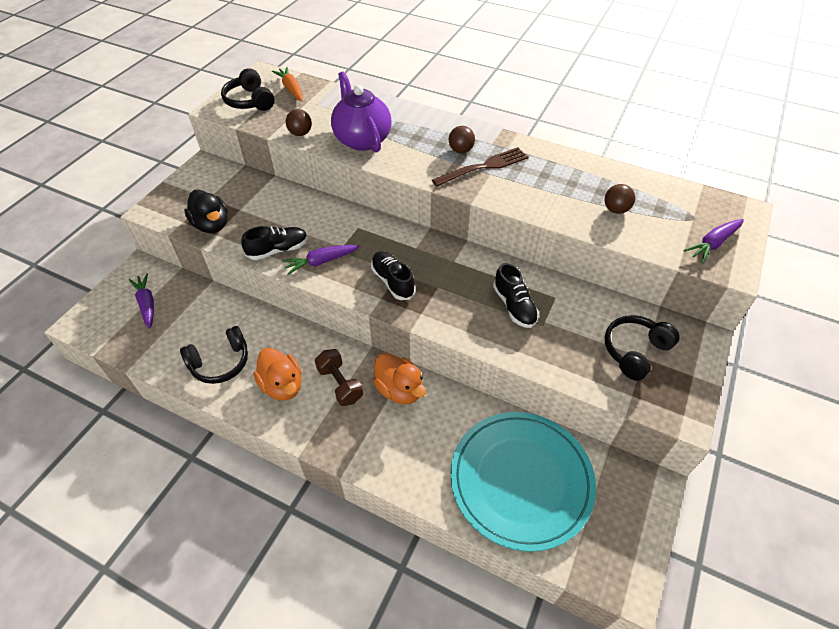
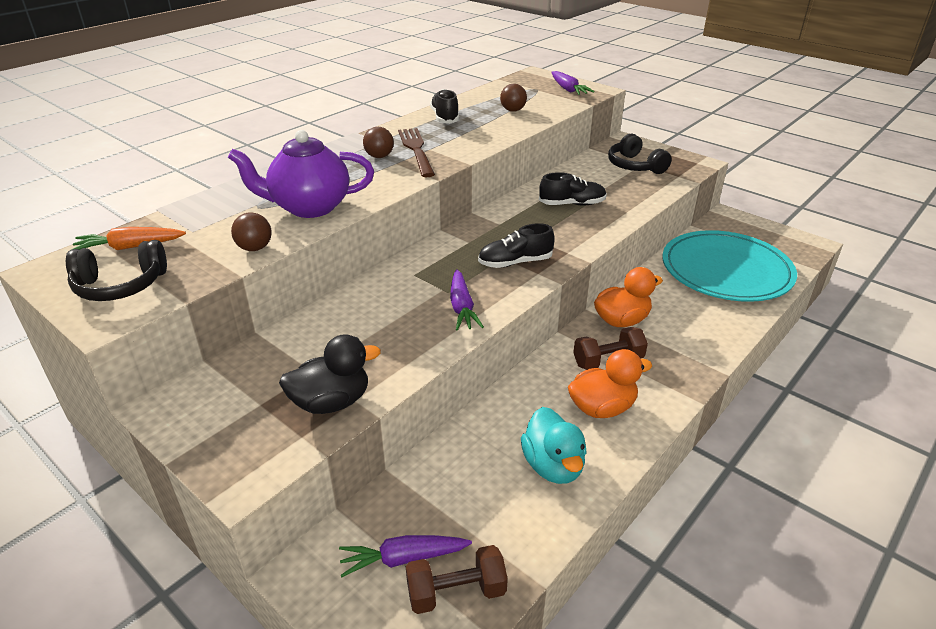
camera: 75 degrees left, 15 degrees down
(124, 331) = (456, 592): none -> brown dumbbell
(220, 363) = (553, 466): black headphones -> turquoise duck
(278, 250) = (422, 340): black shoe -> black shoe (445, 117)

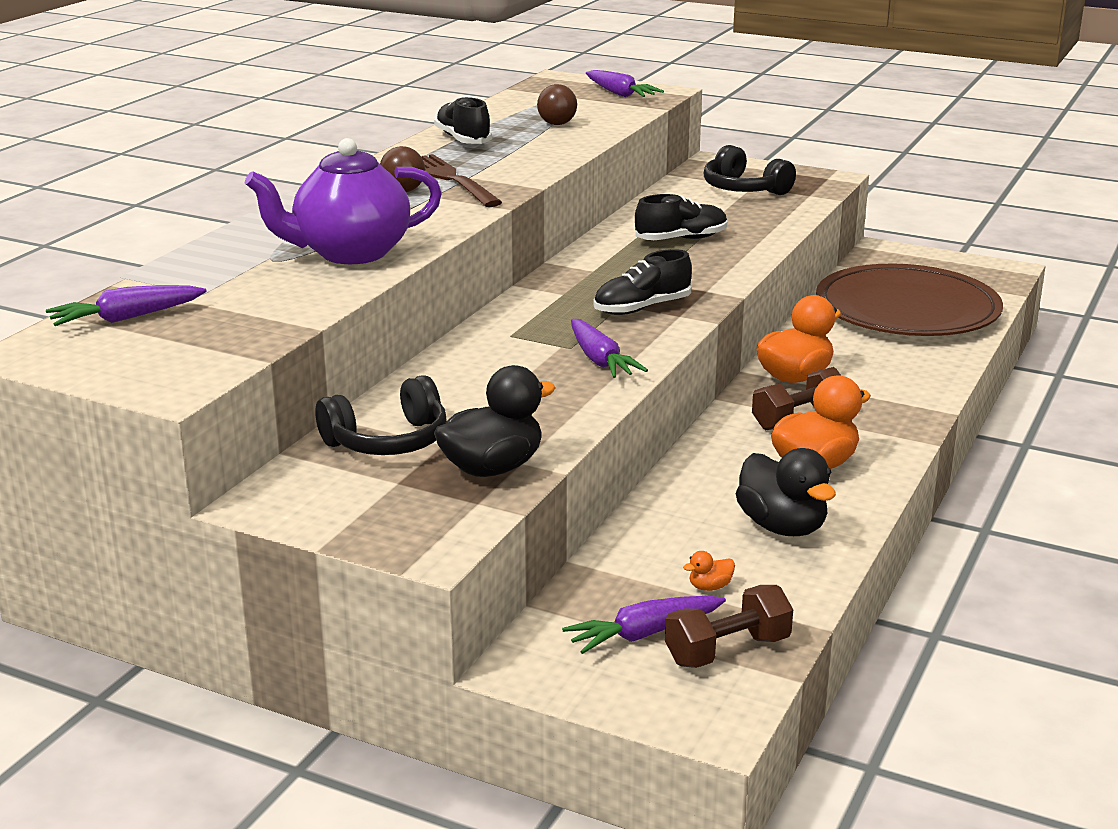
camera: 15 degrees left, 10 degrees down
(120, 286) = (157, 356): black headphones -> black headphones (388, 441)
(130, 247) = (127, 318): orange carrot -> purple carrot
(255, 248) = (312, 301): brown ball -> none
(473, 518) = (710, 587): none -> orange duck
(553, 466) = (782, 527): turquoise duck -> black duck
(726, 270) = (907, 309): turquoise plate -> brown plate

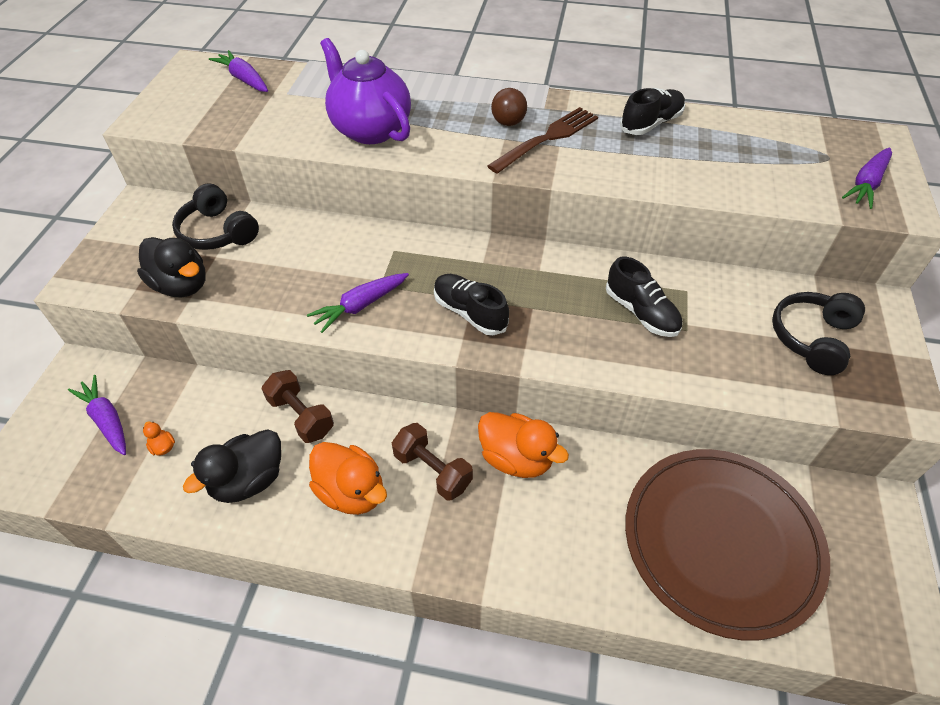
camera: 75 degrees right, 25 degrees up
(557, 124) = (734, 163): brown ball -> none
(727, 651) = (83, 468): brown dumbbell -> brown dumbbell (301, 416)

